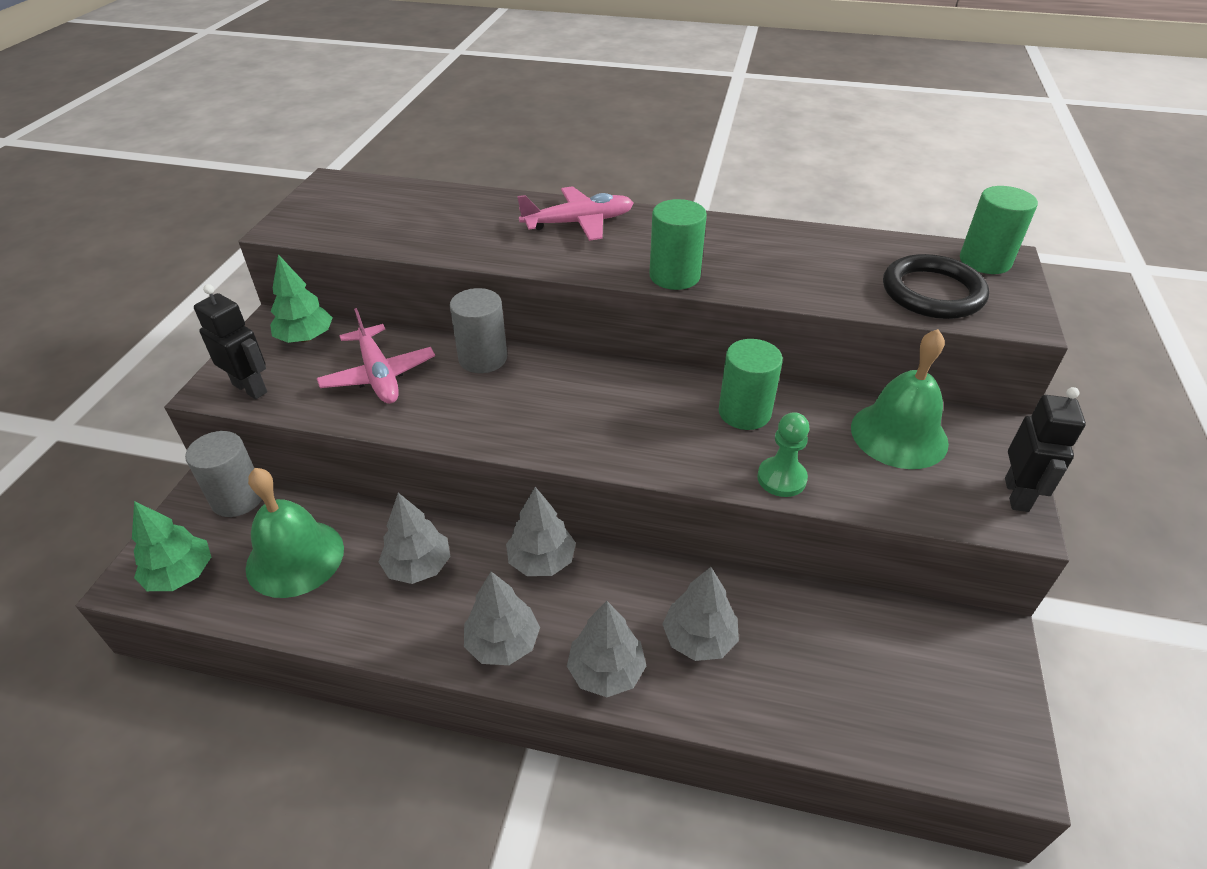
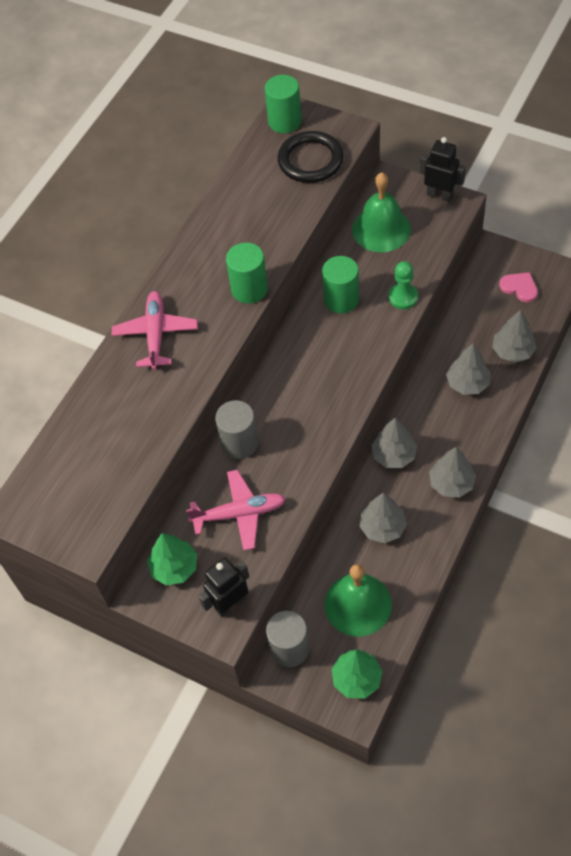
camera: 70 degrees left, 15 degrees up
(606, 671) = (480, 433): grey tree -> grey tree (512, 351)
(936, 693) = (519, 287): none -> pink heart

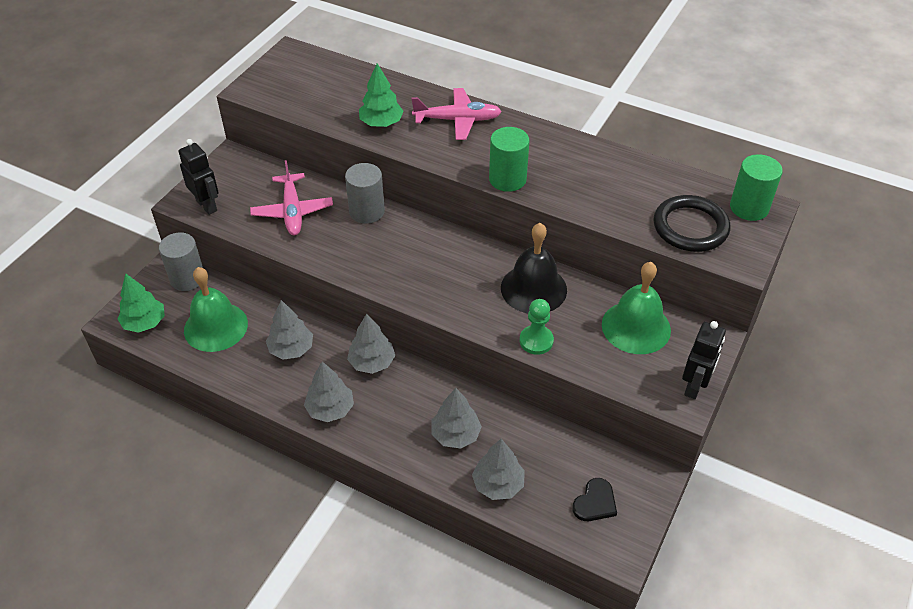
camera: 85 degrees right, 10 degrees down
(174, 567) = (250, 173): green tree -> green tree (381, 123)
(341, 300) = (533, 288): green cylinder -> black bell
(519, 287) = (595, 502): pink heart -> black heart

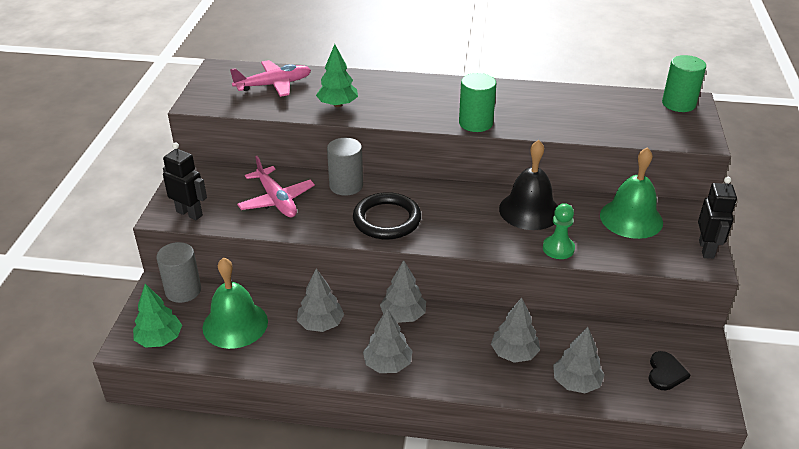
camera: 20 degrees left, 10 degrees down
(457, 120) = (403, 90): pink plane -> pink plane (273, 85)
(690, 227) = (645, 126): black ring -> black ring (387, 220)

